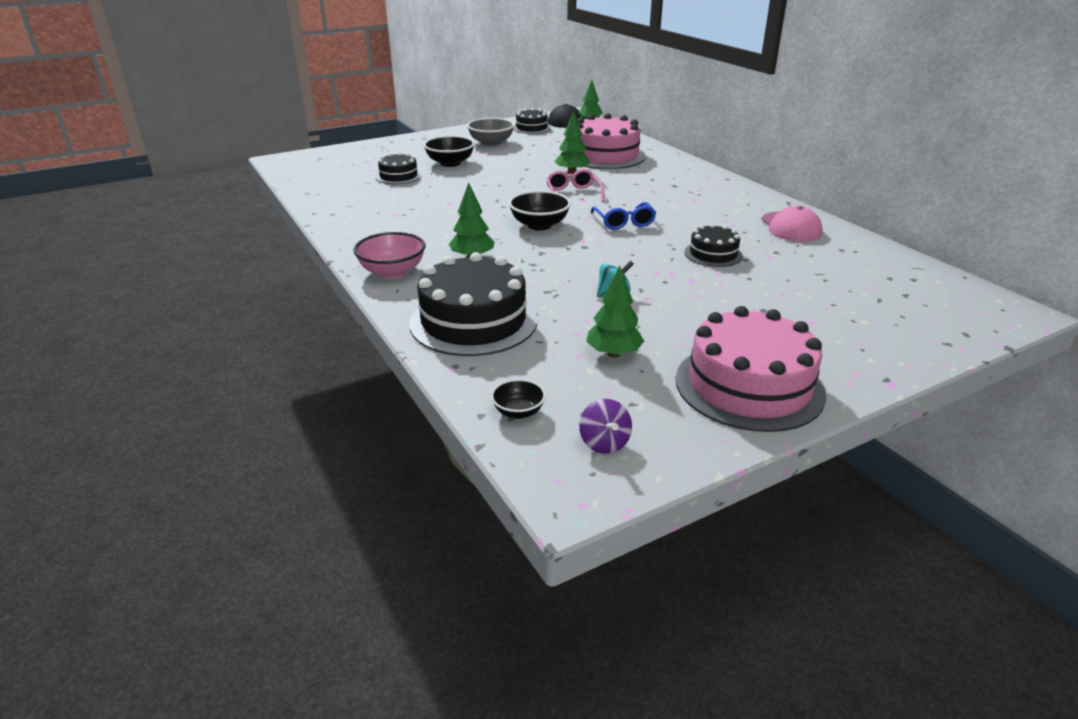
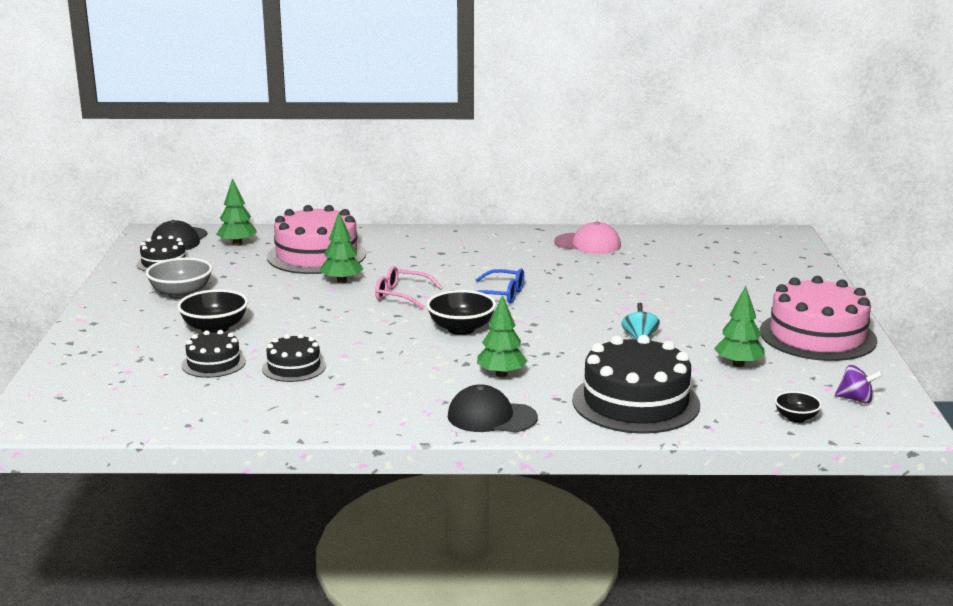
camera: 60 degrees left, 10 degrees down
(392, 272) = (491, 417): pink bowl -> black cap
(713, 254) = (606, 284): black cake -> black cake (294, 367)

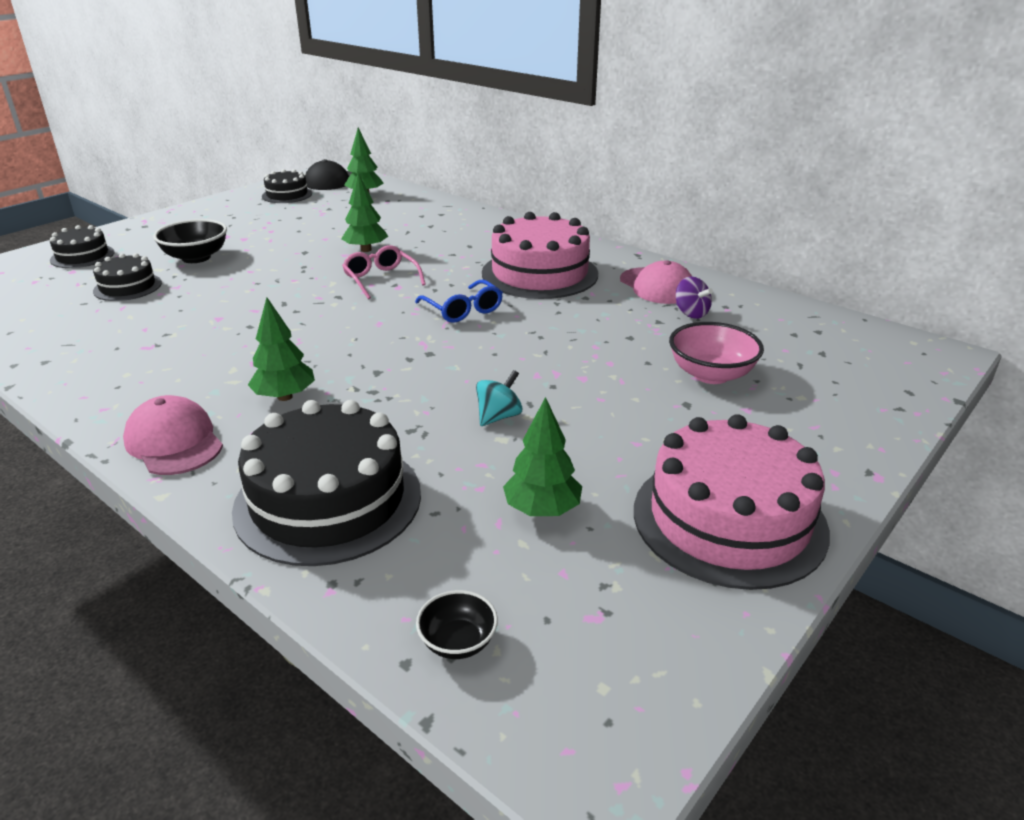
camera: 40 degrees right, 10 degrees up
(181, 293) = (242, 222): grey bowl -> none
(294, 367) = (163, 314): black cake -> black cake (82, 256)
(316, 255) = (397, 221): pink cake -> pink cake (539, 273)
(461, 329) = (357, 331): black bowl -> none
(491, 417) = (174, 442): black cap -> pink cap
(703, 280) = (711, 374): none -> pink bowl
(856, 399) = (599, 663): purple spinning top -> purple spinning top (691, 313)

